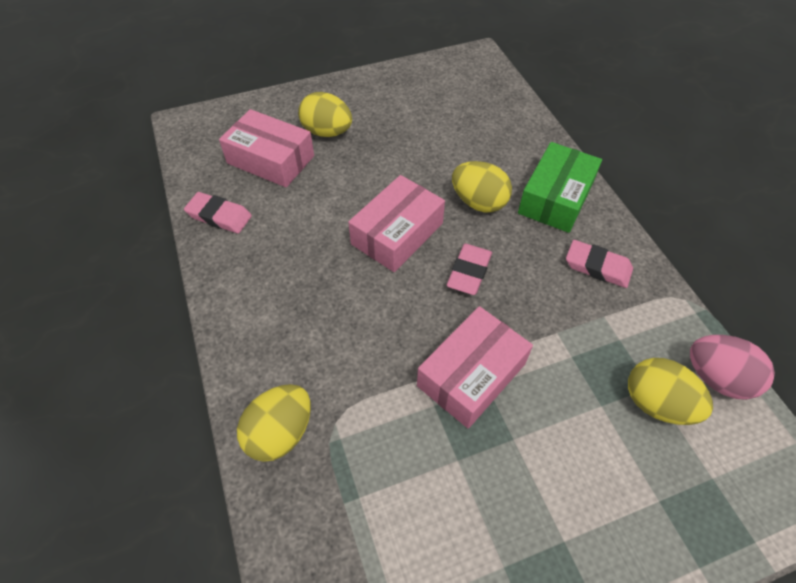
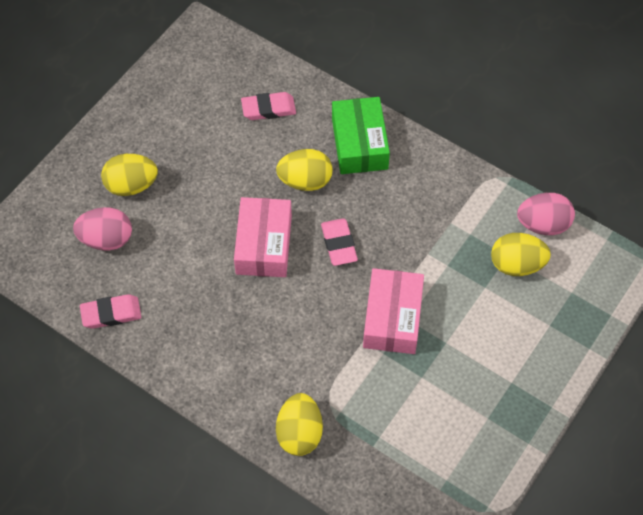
camera: 35 degrees left, 5 degrees up
(271, 159) = (106, 239): pink box -> pink egg
(597, 267) = (424, 186): pink eraser -> pink eraser (268, 109)

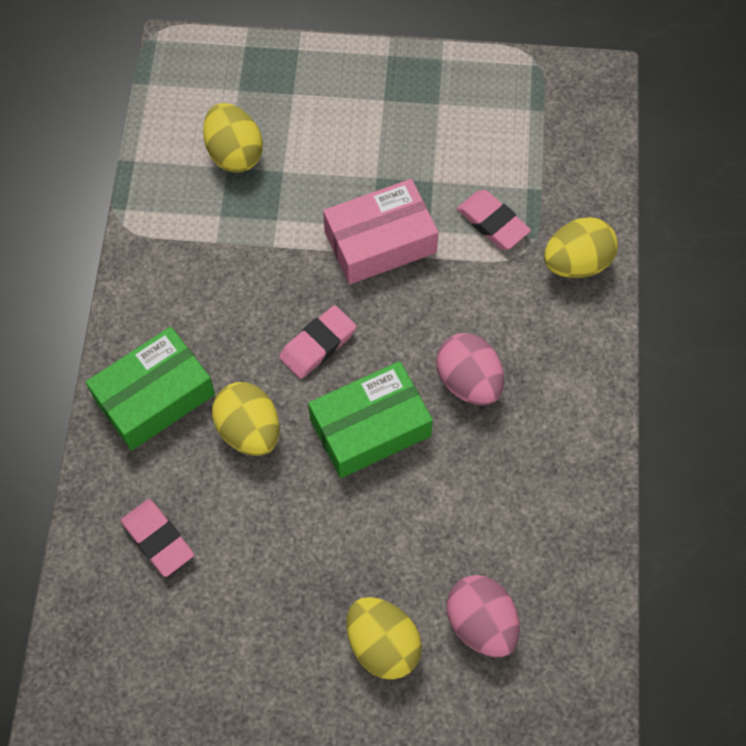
camera: 120 degrees left, 5 degrees up
(111, 313) = (575, 549): pink eraser -> pink eraser (492, 223)
(263, 244) = (370, 428): pink box -> green box
(543, 225) = (164, 150): pink egg -> pink egg (468, 381)

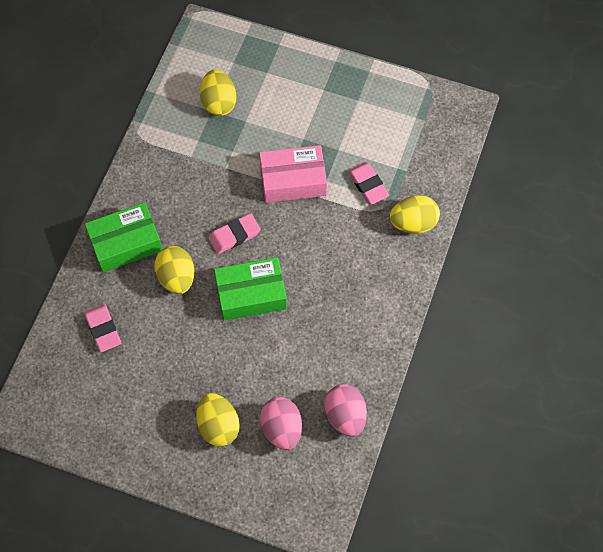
camera: 15 degrees right, 0 degrees up
(468, 381) = (321, 281): pink egg -> pink egg (345, 416)

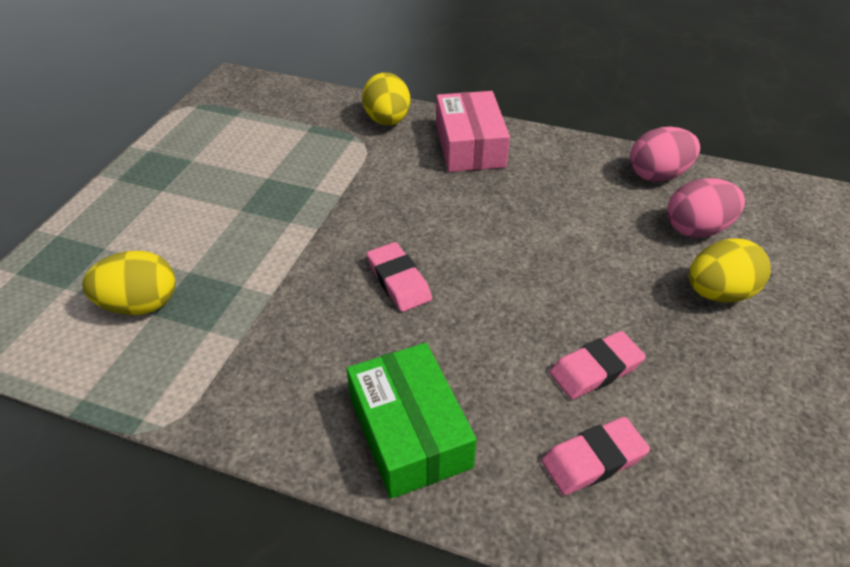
camera: 90 degrees left, 20 degrees down
(177, 277) = (477, 351): yellow egg -> none
(251, 294) = (499, 261): green box -> none
(293, 180) = (309, 219): pink box -> pink box (470, 145)
(368, 185) = (328, 153): pink eraser -> pink eraser (596, 369)

